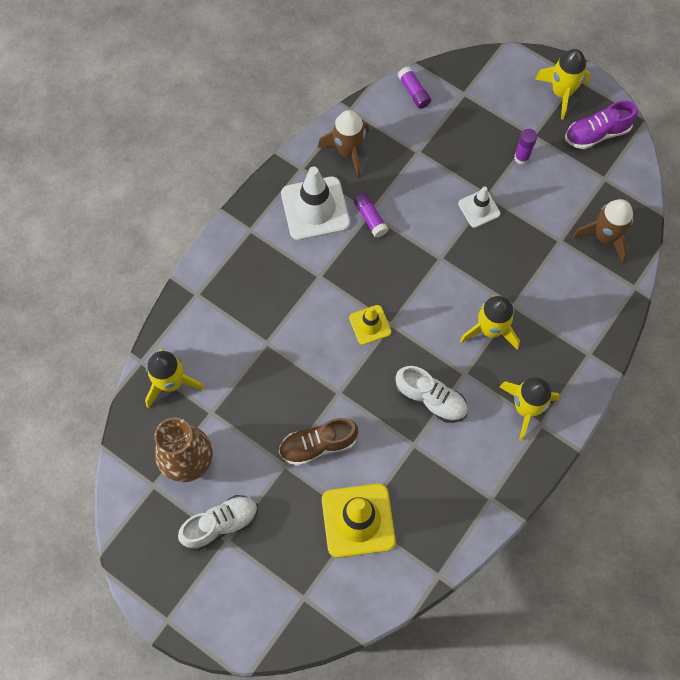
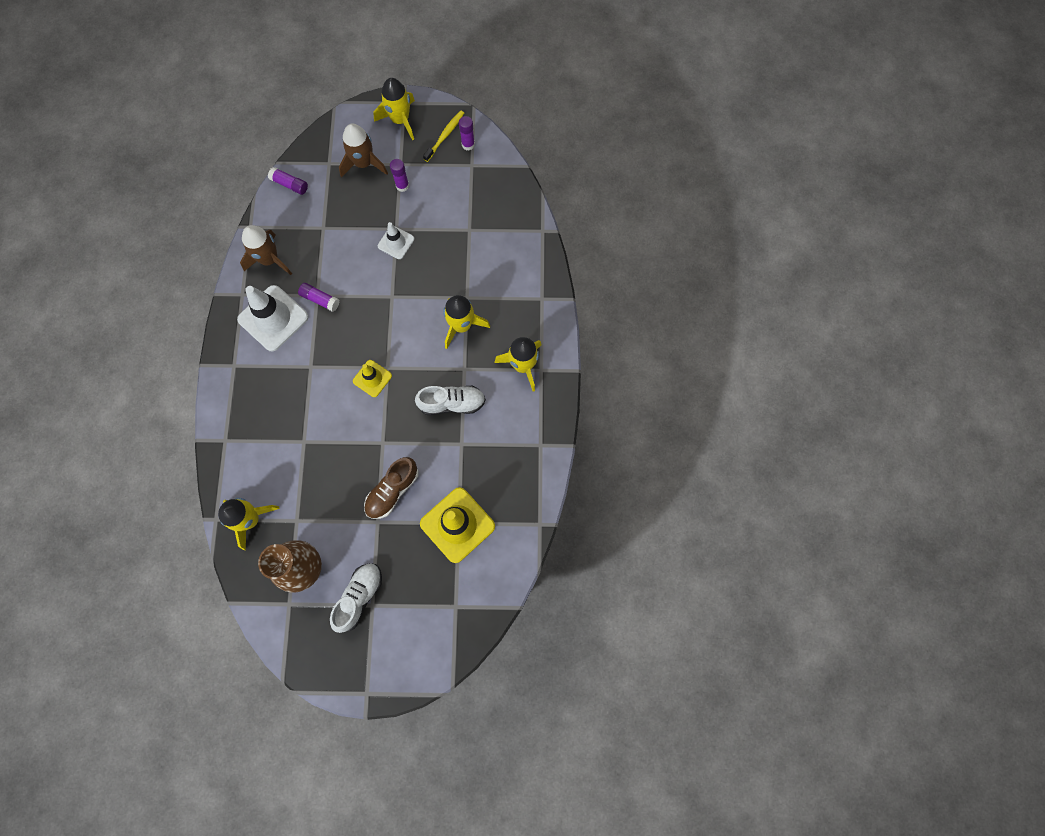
camera: 35 degrees left, 5 degrees up
(596, 134) = (445, 135): purple shoe -> yellow toothbrush
(605, 237) = (499, 207): brown rocket -> brown rocket (364, 163)
(614, 156) = (468, 144): none -> purple glue stick

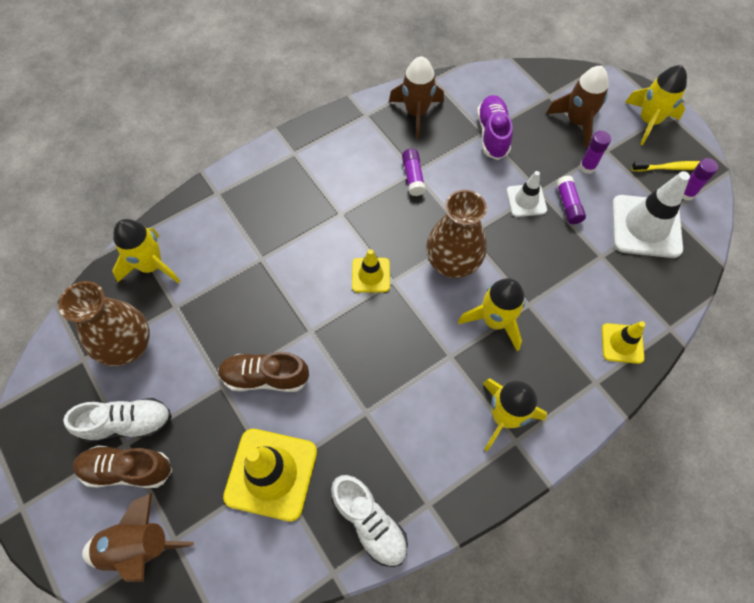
camera: 55 degrees right, 10 degrees down
(273, 318) = (363, 152): white traffic cone -> white traffic cone (646, 226)
(290, 184) = (500, 81): purple glue stick -> purple glue stick (568, 205)
(329, 223) = (492, 134): none -> purple shoe
(390, 613) = (127, 470): none -> brown shoe
(404, 322) = (452, 264): none -> brown vase
(444, 630) = (139, 545): none -> brown rocket
(452, 403) = (403, 371): white shoe -> white shoe (369, 522)
(530, 265) = (622, 343): none -> yellow traffic cone

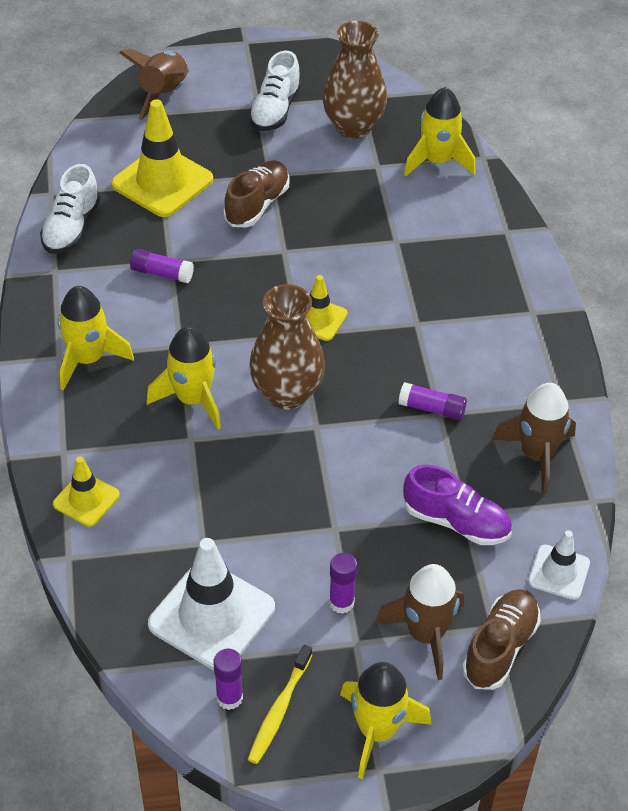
camera: 115 degrees right, 15 degrees down
(127, 470) = (233, 101): brown shoe -> brown shoe (500, 647)
(369, 522) = (71, 228): white shoe -> white shoe turned 60 degrees counterclockwise
(526, 200) = (329, 506): white traffic cone -> white traffic cone (559, 572)
(568, 205) = (296, 547): purple glue stick -> purple glue stick (162, 273)

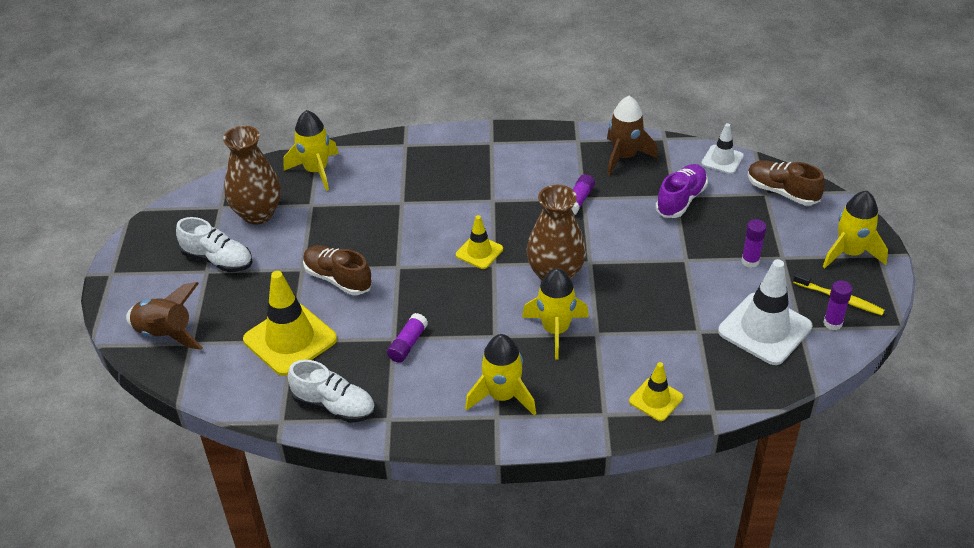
camera: 80 degrees left, 5 degrees down
(425, 634) = (774, 224): brown rocket -> none

